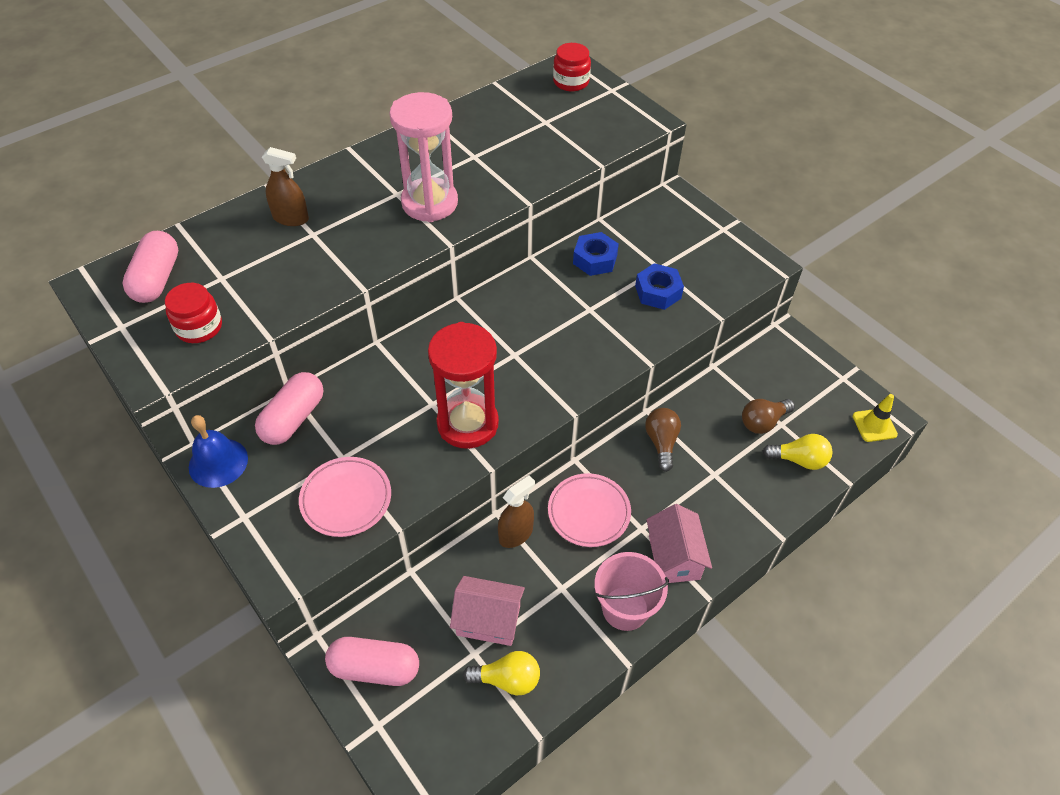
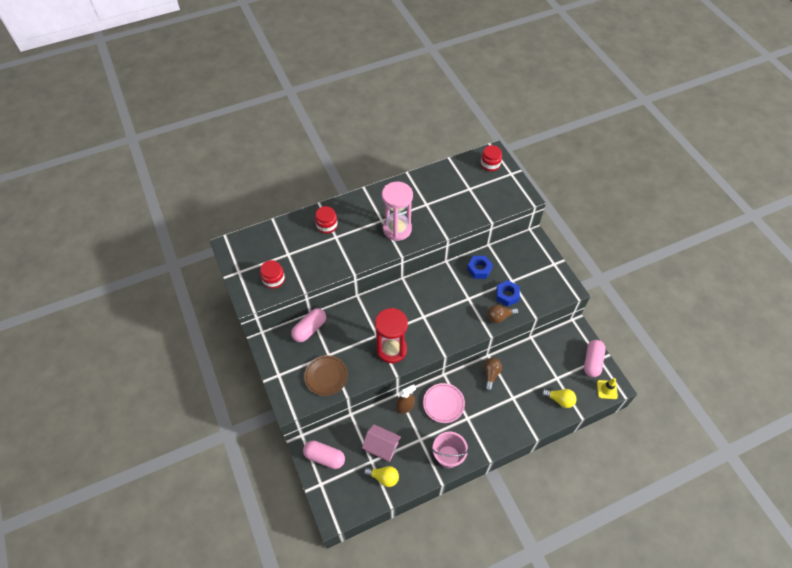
camera: 15 degrees right, 5 degrees up
(157, 279) = (258, 249): pink capsule -> pink capsule (592, 362)
(218, 462) = (271, 344): blue bell -> none
(291, 218) = (327, 225): brown spray bottle -> red jar
(346, 499) = (326, 376): pink plate -> brown plate
(674, 557) = (479, 437): pink house -> none
(763, 422) = (547, 375): brown light bulb -> brown light bulb (499, 317)

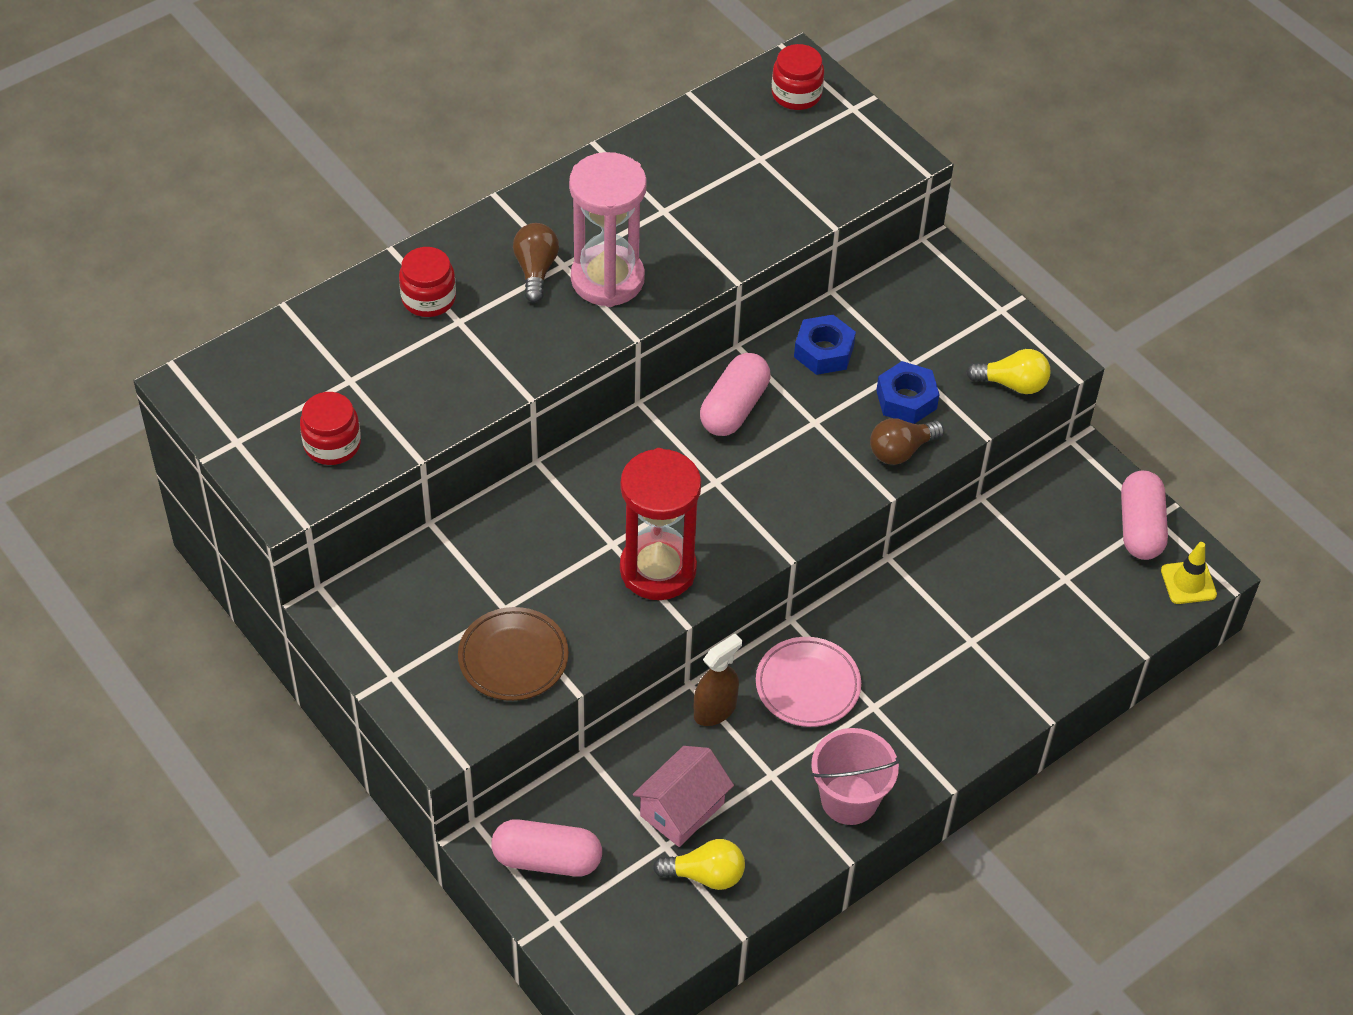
camera: 15 degrees left, 5 degrees down
(309, 329) = (439, 559): pink capsule -> pink capsule (734, 408)
(381, 447) = (682, 809): pink house -> pink house turned 60 degrees counterclockwise
(490, 375) = (905, 600): brown light bulb -> brown light bulb (536, 270)
(559, 400) = (1083, 625): yellow light bulb -> yellow light bulb (1012, 384)

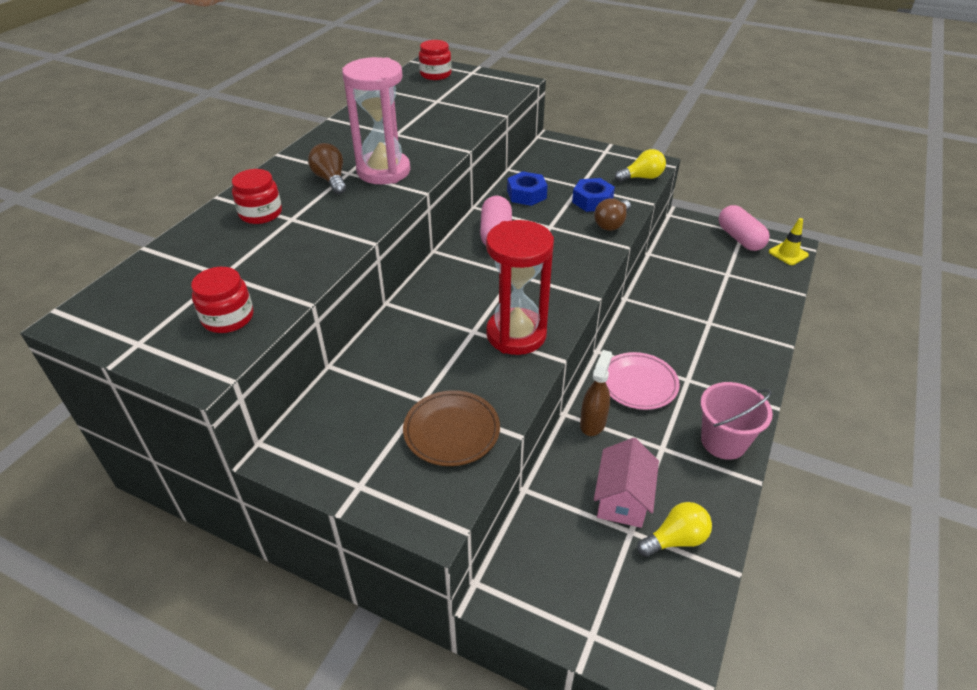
camera: 25 degrees left, 10 degrees down
(547, 859) = (552, 586): pink capsule -> none

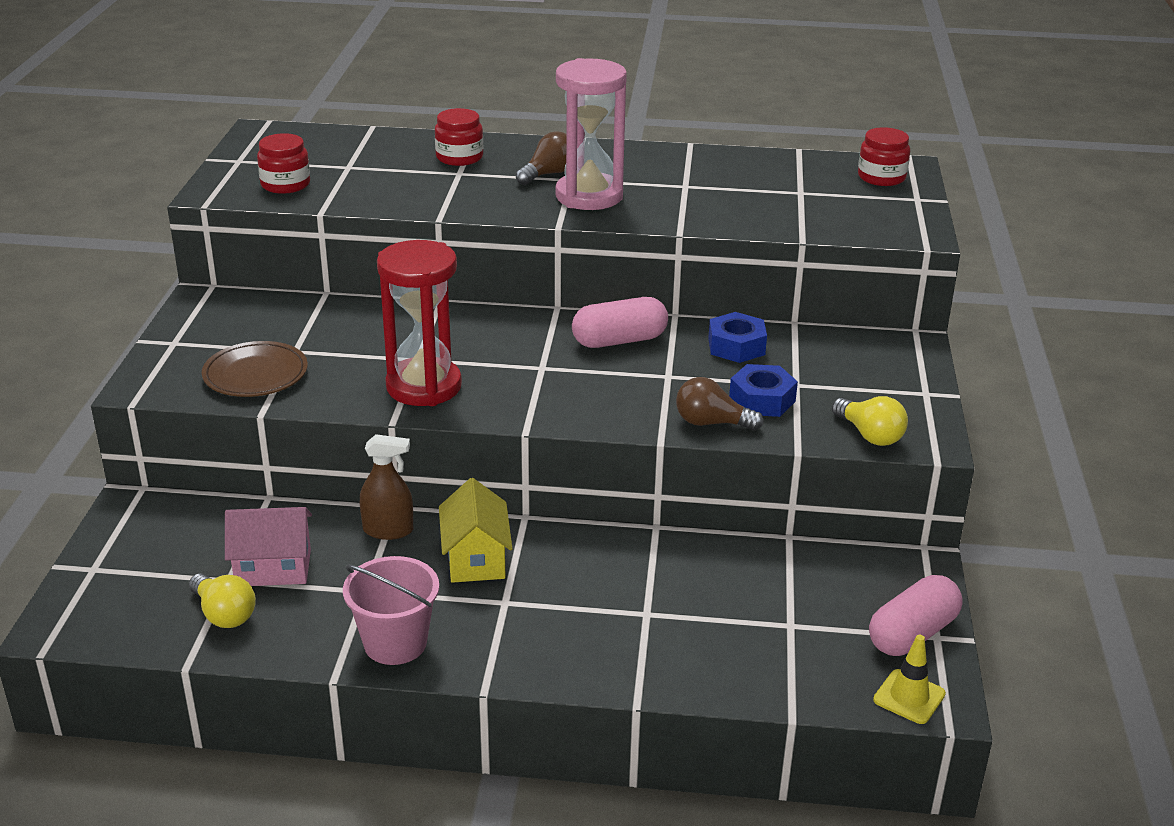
camera: 70 degrees right, 10 degrees down
(638, 384) = (475, 559): pink plate -> yellow house

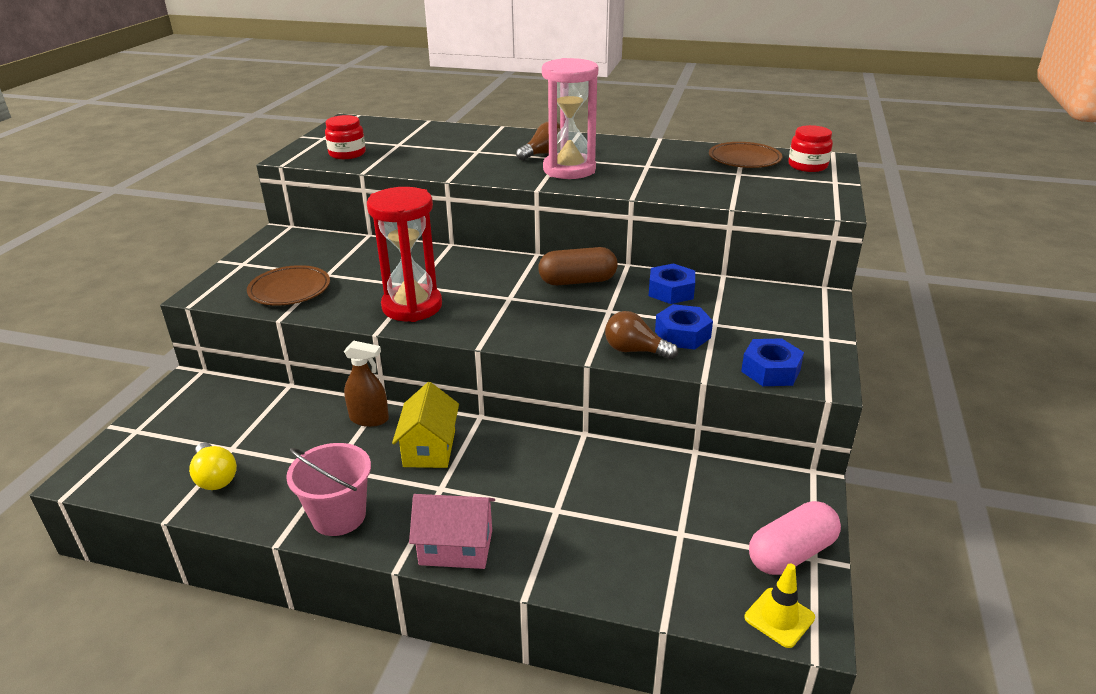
camera: 10 degrees right, 0 degrees up
(273, 568) = (269, 442): pink house -> pink house (456, 547)
(459, 157) = (482, 141): red jar -> none
(619, 340) = (577, 281): pink capsule -> brown capsule
(803, 171) = (744, 159): none -> brown plate
(869, 435) = (770, 370): yellow light bulb -> blue nut

